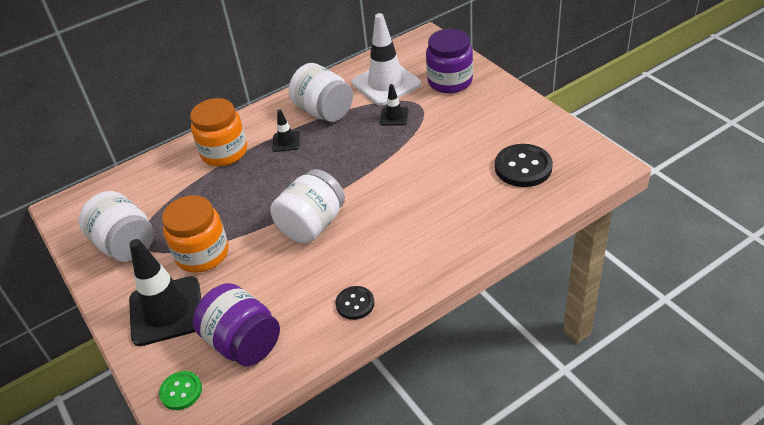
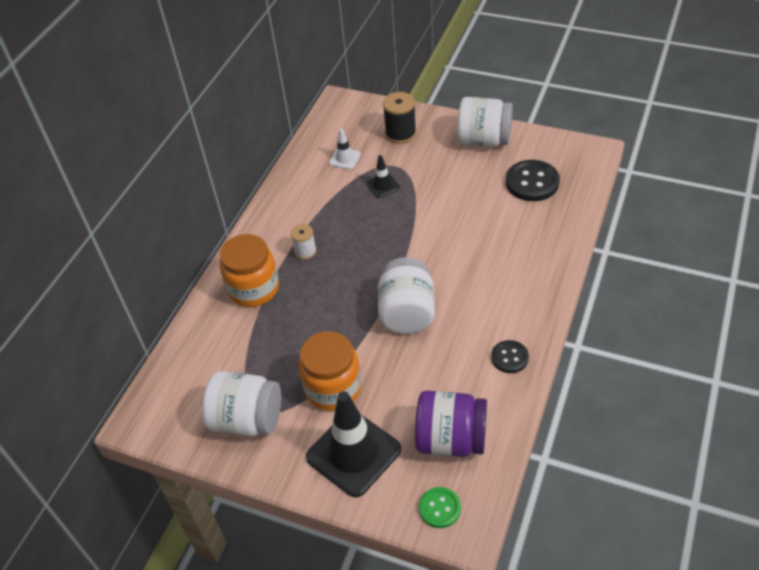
camera: 35 degrees left, 5 degrees up
(286, 142) = (305, 251): black traffic cone -> white spool
(324, 111) = (312, 208): white jar -> white jar (484, 140)
(386, 83) = (345, 159): white traffic cone -> white traffic cone, size x0.47
(450, 81) = (400, 134): purple jar -> black spool

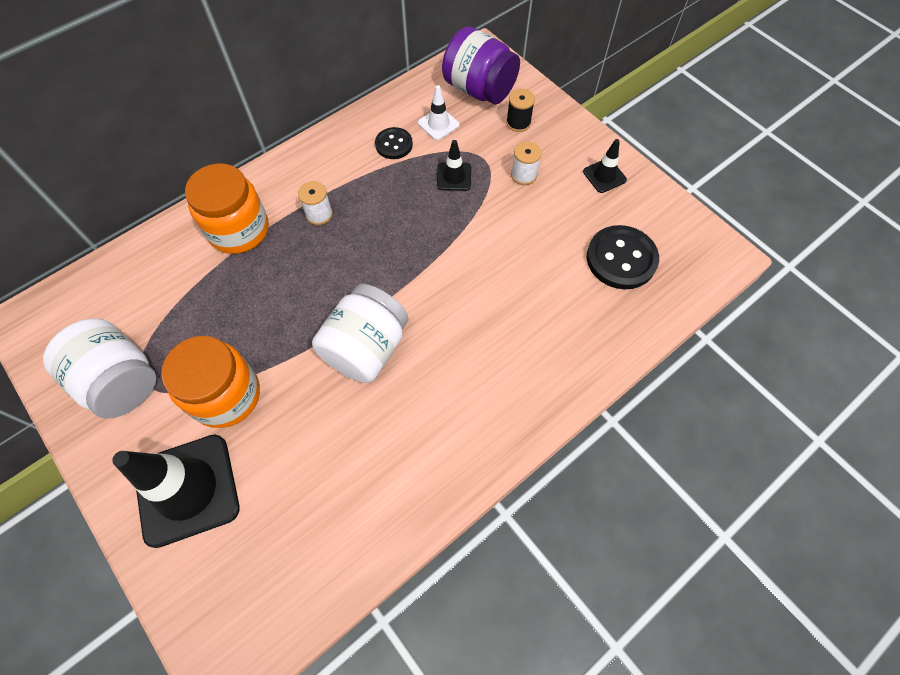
camera: 25 degrees right, 15 degrees up
(400, 134) = (518, 123): black spool -> black spool, size x0.64
(430, 163) = (523, 175): none -> white spool
(439, 508) = (220, 620): green button -> none
(450, 439) = (294, 539): purple jar -> purple jar (479, 89)
(484, 140) = (604, 176): white jar -> black traffic cone
(509, 357) = (433, 473): black button -> black button (394, 144)

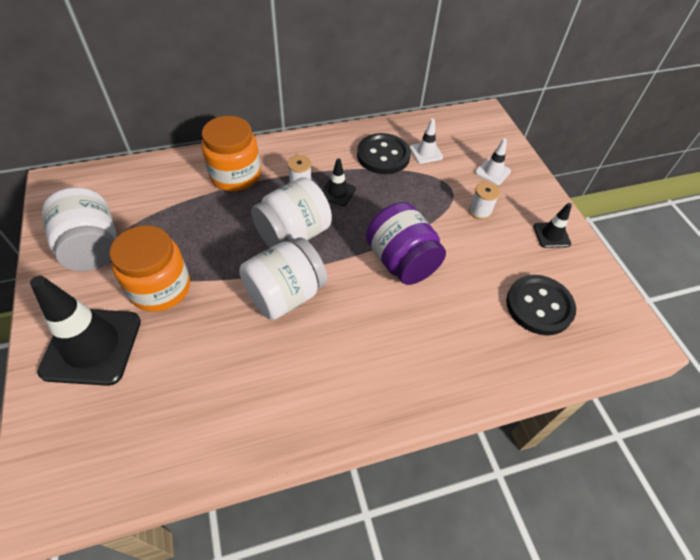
camera: 20 degrees right, 10 degrees down
(340, 276) = (293, 234): none -> white jar
(394, 144) = (383, 155): black button -> black button, size x1.69
(454, 176) = (420, 193): black traffic cone -> black traffic cone (337, 192)
(479, 89) = (471, 138): purple jar -> purple jar (401, 261)
(518, 123) = (492, 172): black spool -> white traffic cone

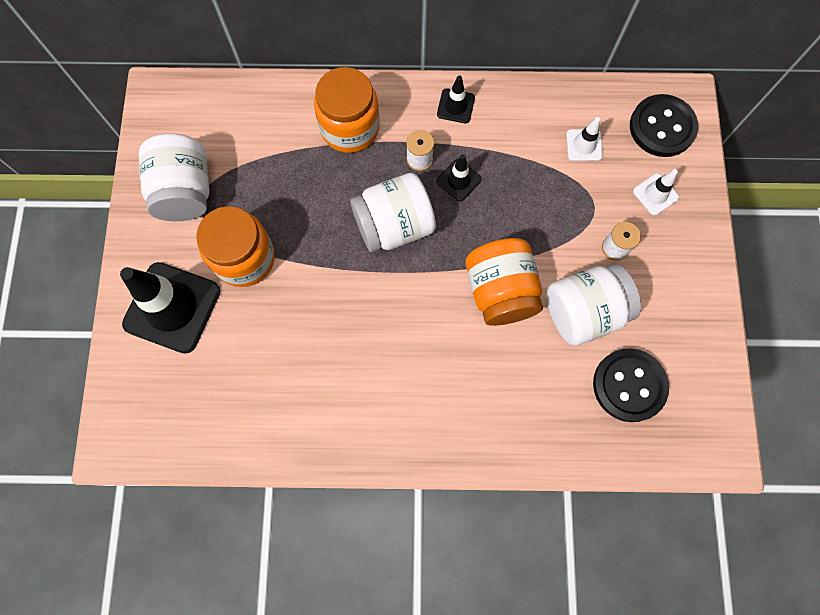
camera: 20 degrees right, 20 degrees up
(285, 295) = (366, 300): white jar -> white jar (583, 312)
(383, 155) = (530, 138): black button -> black button (662, 127)
(401, 261) = (500, 291): purple jar -> orange jar
(551, 235) = (686, 301): black traffic cone -> black traffic cone (455, 106)

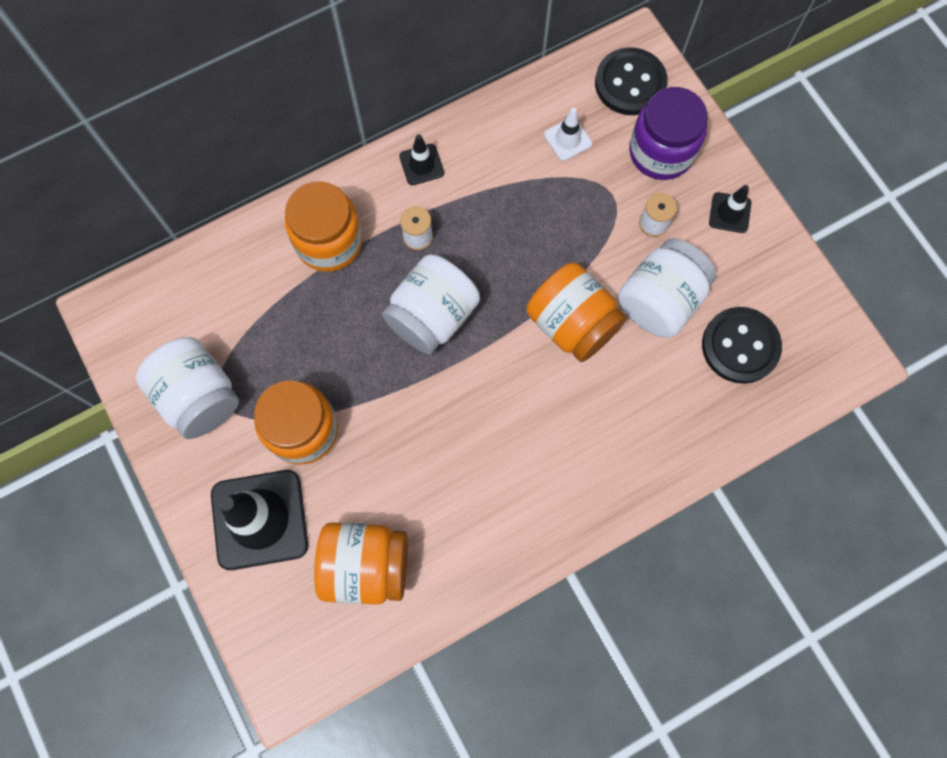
camera: 30 degrees left, 0 degrees up
(227, 388) = (366, 565): none -> orange jar
(458, 180) = (468, 237): black traffic cone -> black traffic cone (729, 213)
(655, 194) = (661, 152): white traffic cone -> purple jar

